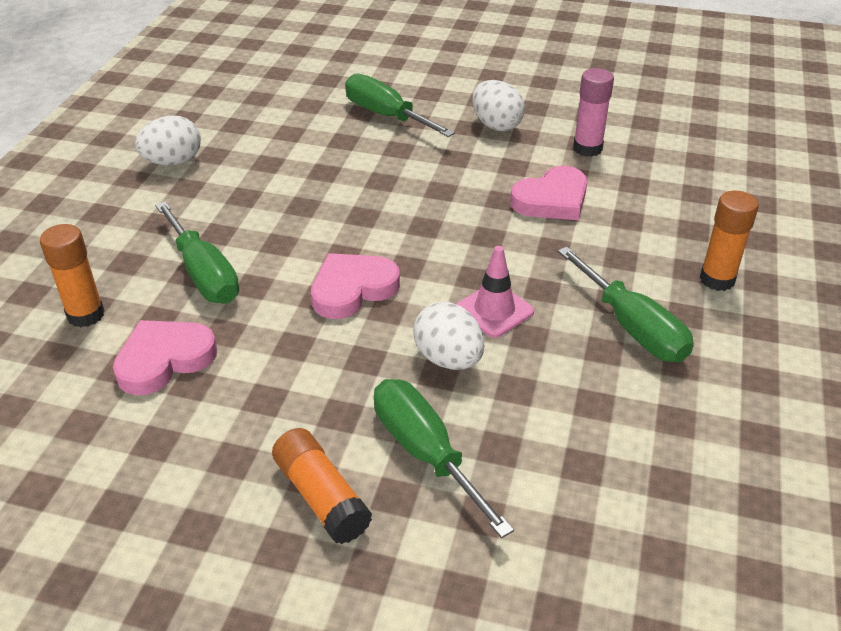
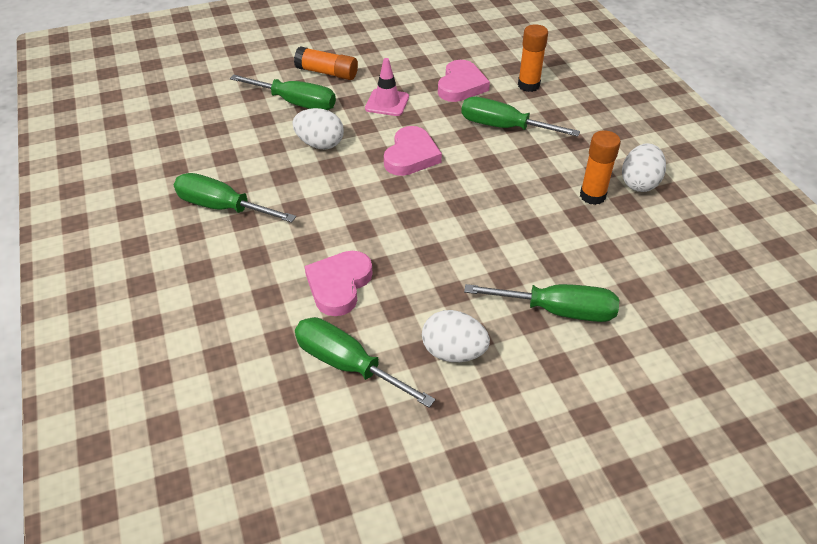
camera: 145 degrees right, 5 degrees up
(494, 310) = (316, 180): pink traffic cone -> pink traffic cone (387, 103)
(587, 148) = (347, 364): pink glue stick -> green screwdriver
(717, 279) = (175, 269): orange glue stick -> orange glue stick (592, 196)

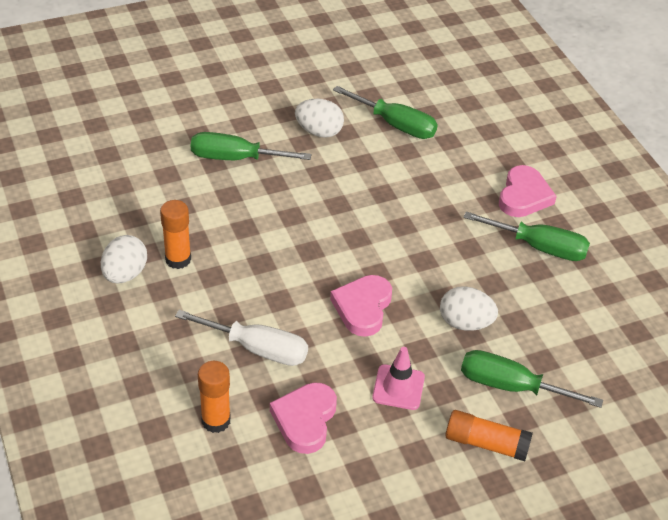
camera: 175 degrees right, 0 degrees up
(339, 285) = (413, 178): pink heart -> pink heart (524, 196)
(503, 127) = (257, 349): green screwdriver -> white screwdriver

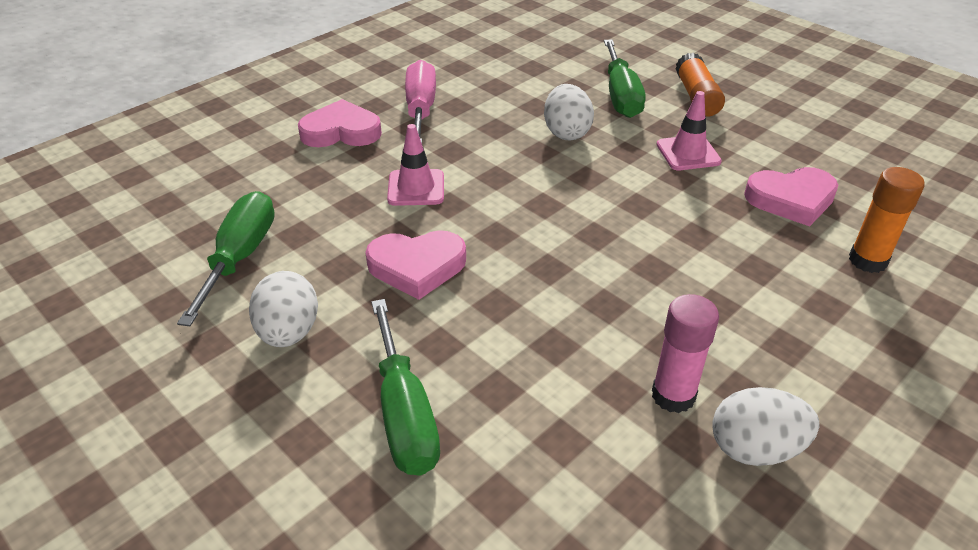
camera: 110 degrees left, 5 degrees down
(178, 259) = (673, 395): orange glue stick -> pink glue stick
(257, 349) = (742, 261): white screwdriver -> none
(363, 307) = (606, 200): pink heart -> pink heart (417, 266)
(429, 215) = (416, 188): none -> pink traffic cone
(539, 247) = (420, 110): green screwdriver -> pink screwdriver

